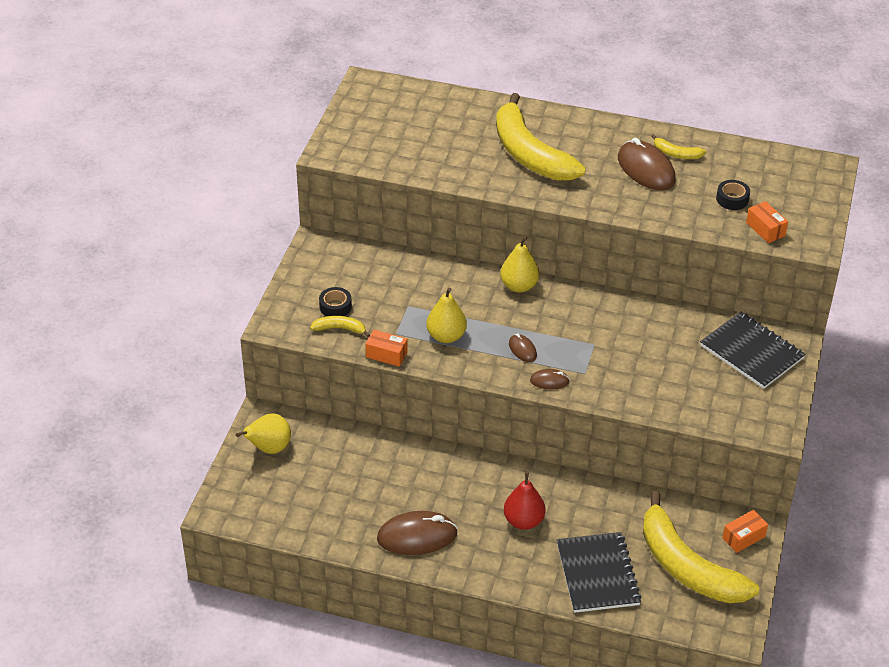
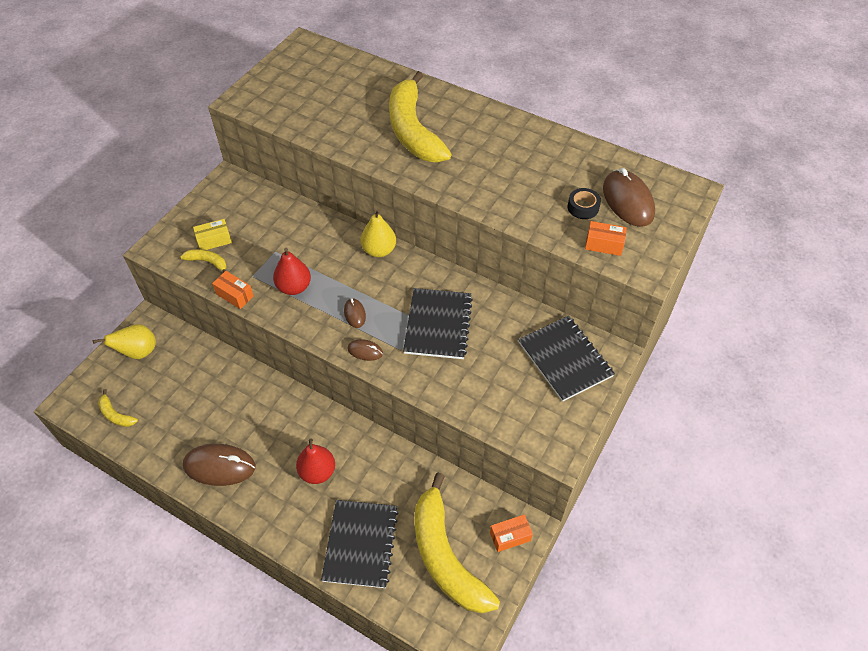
camera: 15 degrees right, 10 degrees up
(335, 307) = (214, 240): black tape -> yellow box
(446, 336) = (294, 287): yellow pear -> red pear
(612, 344) = (438, 325): none -> black notebook
(646, 169) = (512, 163): brown mouse -> brown mouse (627, 201)
(676, 154) = (547, 153): yellow banana -> yellow banana (115, 414)
(765, 229) = (604, 244): orange box -> orange box turned 60 degrees counterclockwise

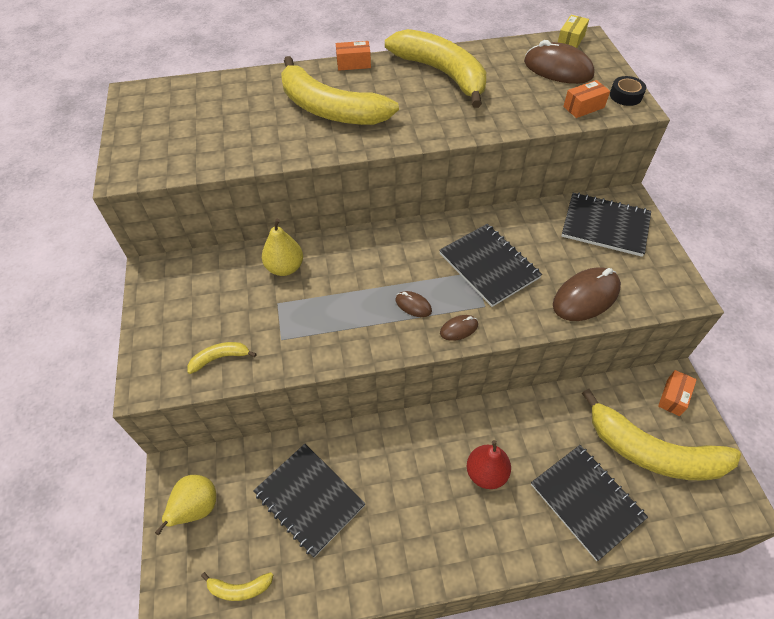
camera: 40 degrees left, 0 degrees up
(200, 398) = (309, 499): none -> black notebook
(214, 240) = (203, 334): yellow box -> yellow box (570, 41)
(219, 466) = (398, 544): brown mouse -> brown mouse (585, 297)
(235, 295) = (284, 368): orange box -> orange box (353, 63)
(294, 287) = (333, 321): red pear -> none
(379, 250) = (370, 241): yellow pear -> yellow pear (285, 268)
(528, 150) = (442, 74): none -> yellow banana
(583, 207) = (535, 91): black tape -> black tape (625, 96)

